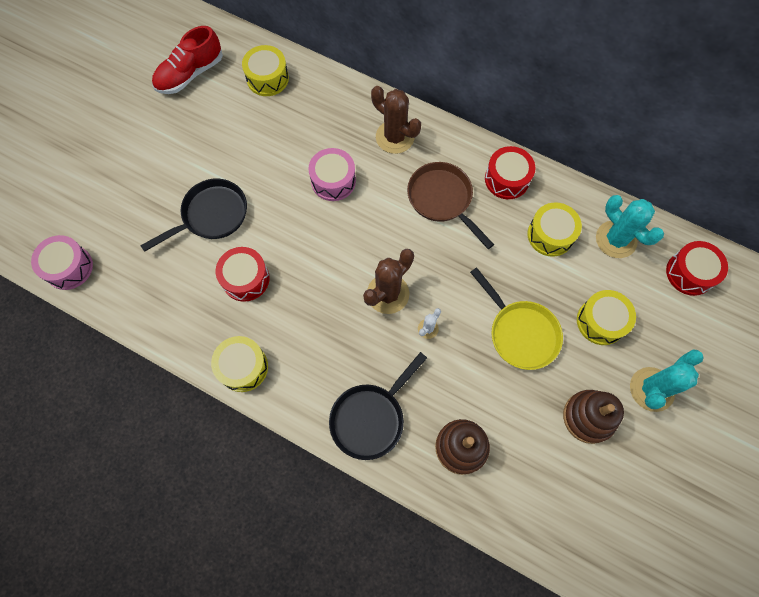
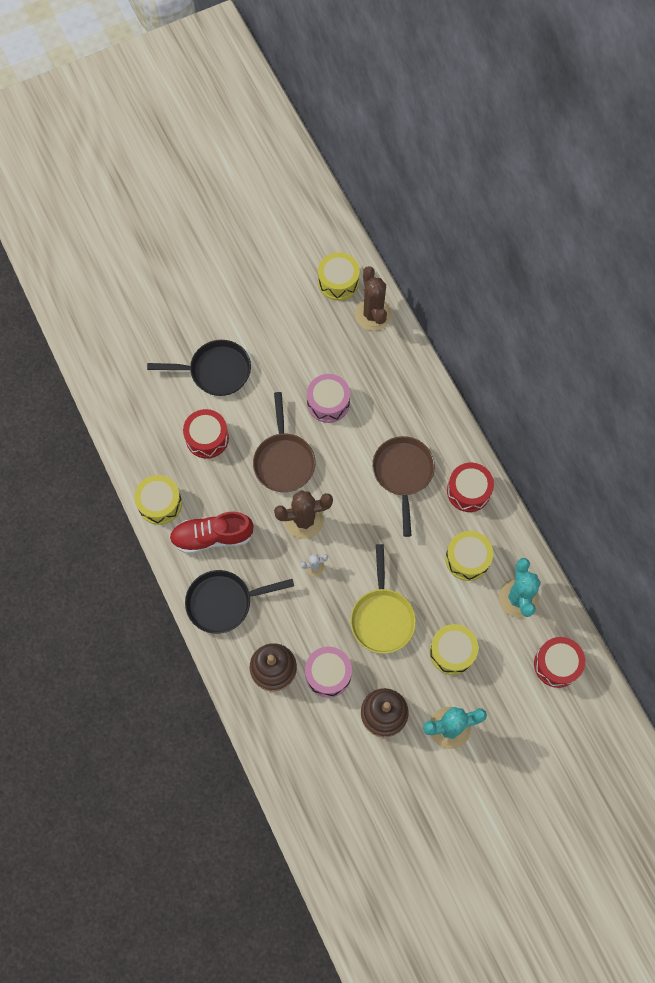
camera: 35 degrees right, 0 degrees up
(69, 267) = (87, 345): pink drum -> pink drum (328, 674)
(190, 74) = (279, 240): red shoe -> red shoe (212, 537)
(331, 254) = (284, 461): none -> brown pan
(395, 137) = (404, 397): brown cactus -> brown cactus (373, 314)

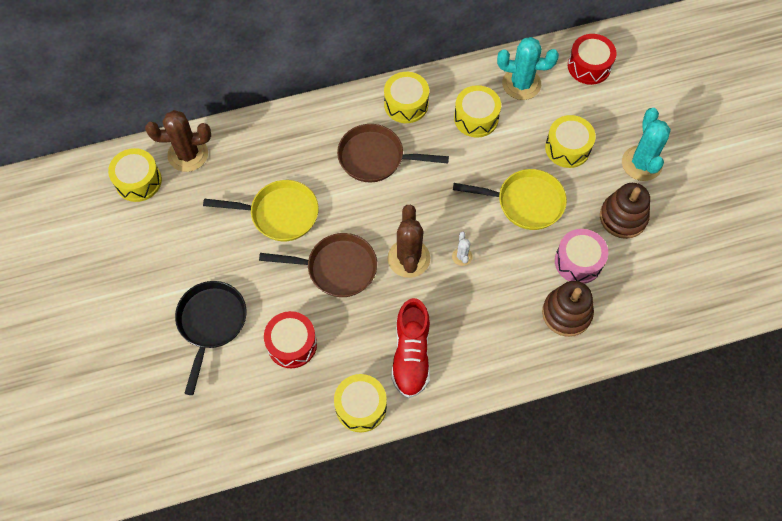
camera: 80 degrees left, 5 degrees down
(224, 602) = (488, 353): black pan -> none
(328, 403) = (280, 214): pink drum -> yellow pan
(468, 491) = (406, 104): red drum -> yellow drum

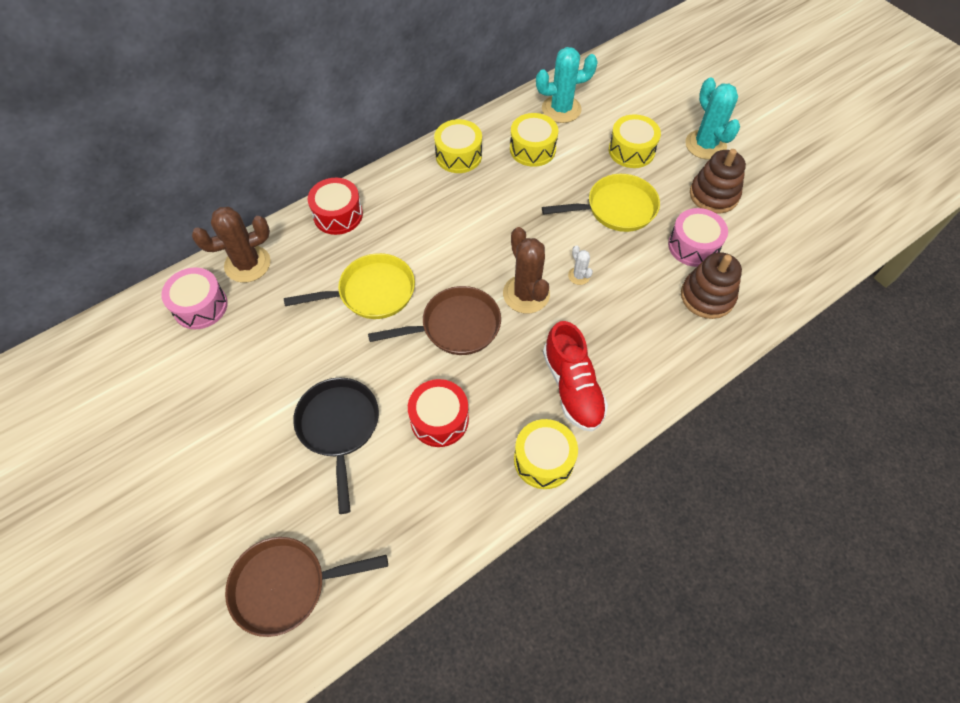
camera: 20 degrees left, 5 degrees down
(138, 181) = (200, 306): yellow drum -> pink drum
(376, 158) = (450, 211): brown pan -> brown pan (286, 586)
(589, 66) = (616, 79): red drum -> red drum (338, 215)

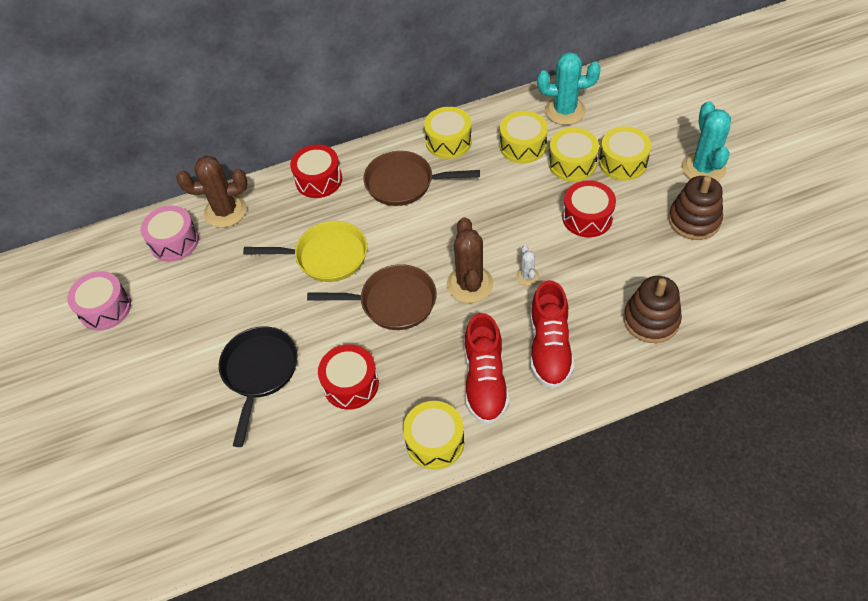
camera: 20 degrees right, 5 degrees down
(286, 586) = (172, 499): brown pan -> brown pan (404, 183)
(585, 159) = (572, 163): none -> yellow drum
(616, 209) = (587, 217): yellow pan -> red drum
(623, 341) = (549, 347): none -> red shoe
(693, 246) = (654, 267): pink drum -> pink drum (105, 308)

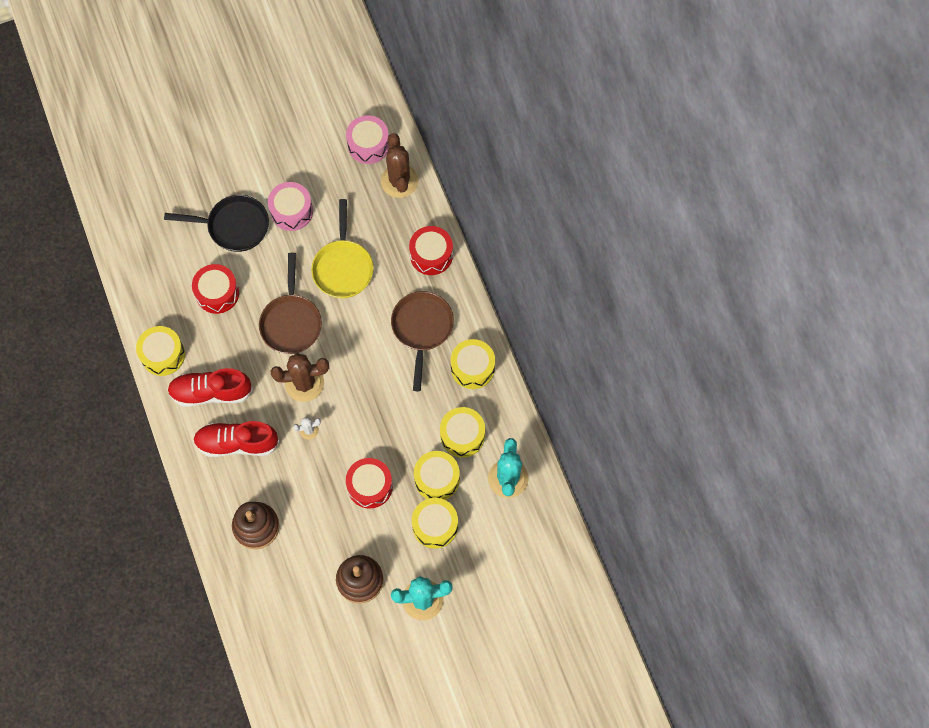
camera: 85 degrees right, 15 degrees up
(105, 308) = (303, 104): pink drum -> pink drum (291, 211)

